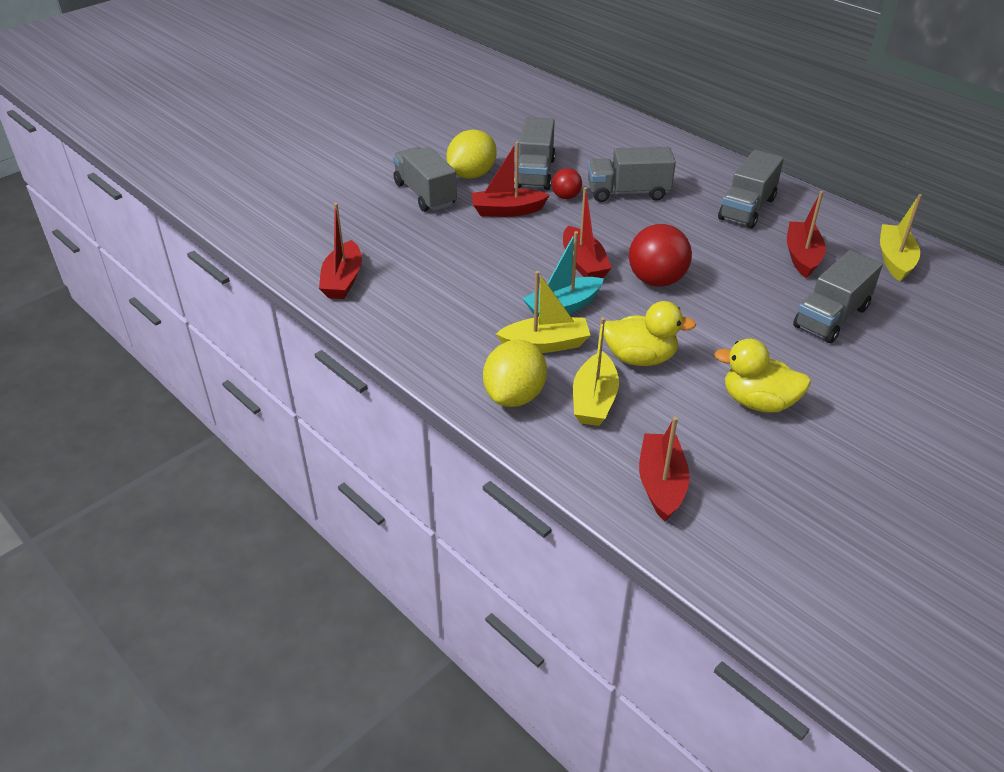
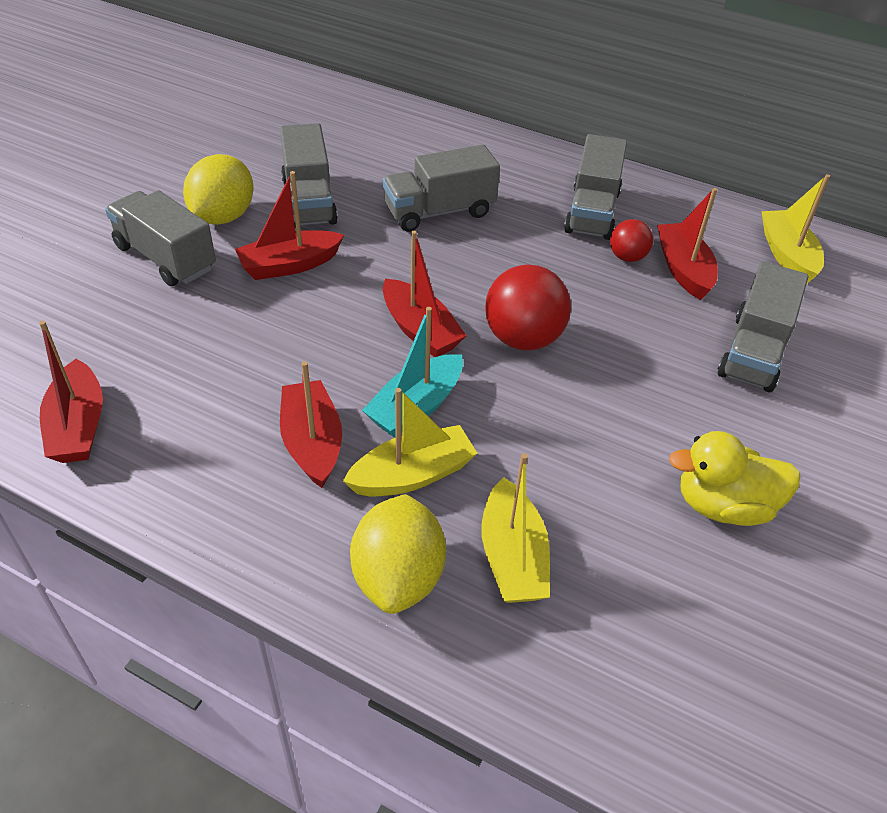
camera: 20 degrees left, 5 degrees up
(566, 197) = (361, 230): red ball -> red ball (627, 257)
(640, 358) = (548, 469): yellow duck -> none
(661, 484) = (656, 683): red boat -> red boat (312, 442)

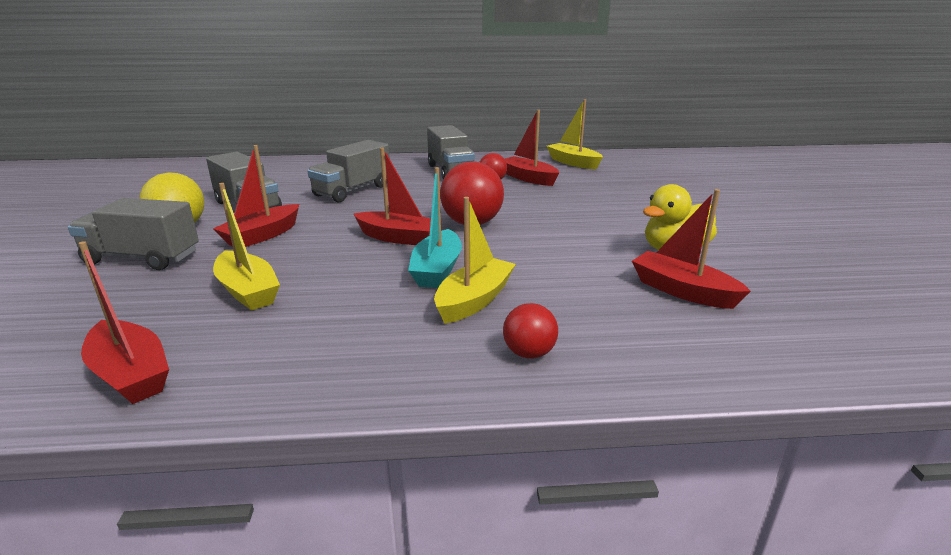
camera: 30 degrees left, 20 degrees down
(312, 442) = (377, 310): red boat -> red boat (682, 291)
(398, 577) = (529, 353): yellow lemon -> red ball
(512, 557) = (591, 313): yellow boat -> yellow boat (248, 291)
(754, 352) = (605, 195): grey truck -> none

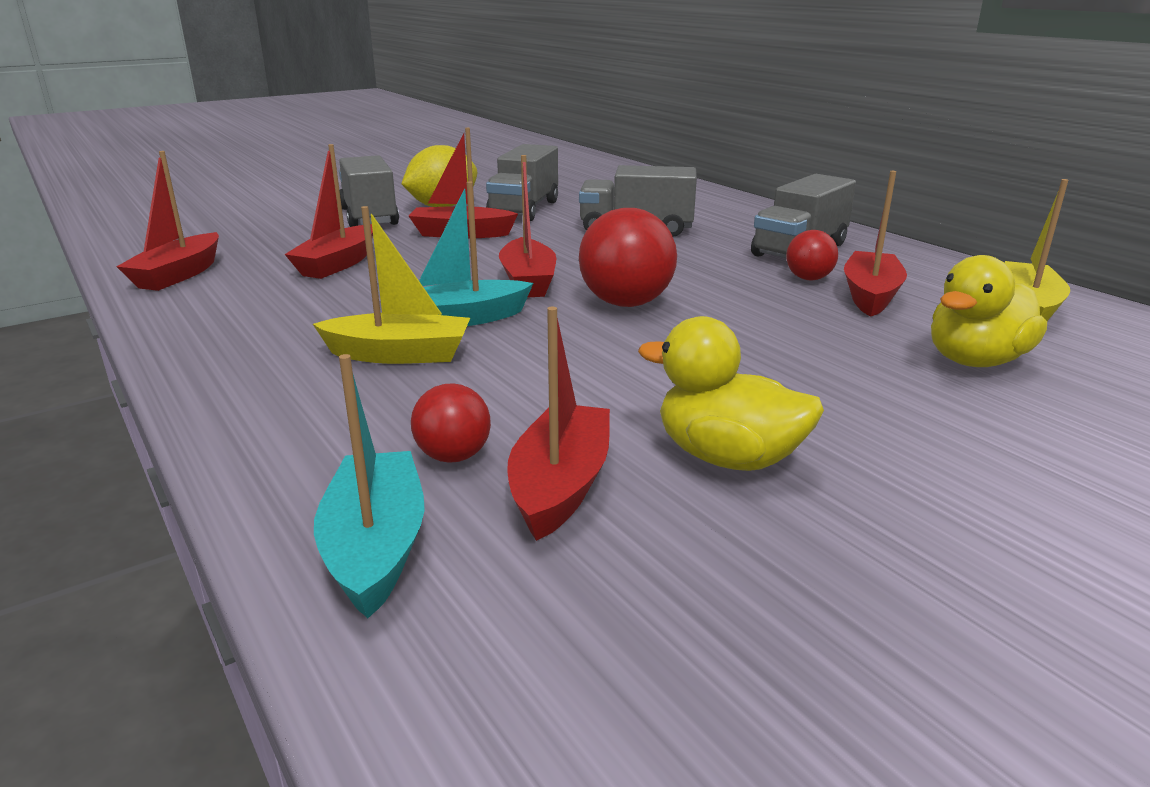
camera: 60 degrees right, 0 degrees up
(248, 291) = (337, 264): yellow boat -> red boat
(529, 353) = (291, 409): red ball -> red ball (453, 456)
(616, 185) = (975, 361): none -> yellow duck
(726, 351) = (376, 547): none -> turquoise boat

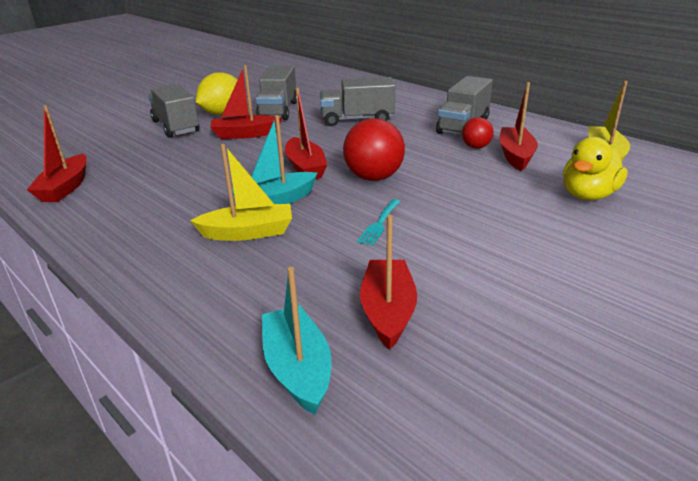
camera: 10 degrees left, 5 degrees up
(337, 264) = (173, 167): red boat -> none
(453, 456) = (316, 301): red ball -> none
(605, 364) = (379, 224): none -> turquoise fork
(727, 457) = (475, 279): yellow duck -> none

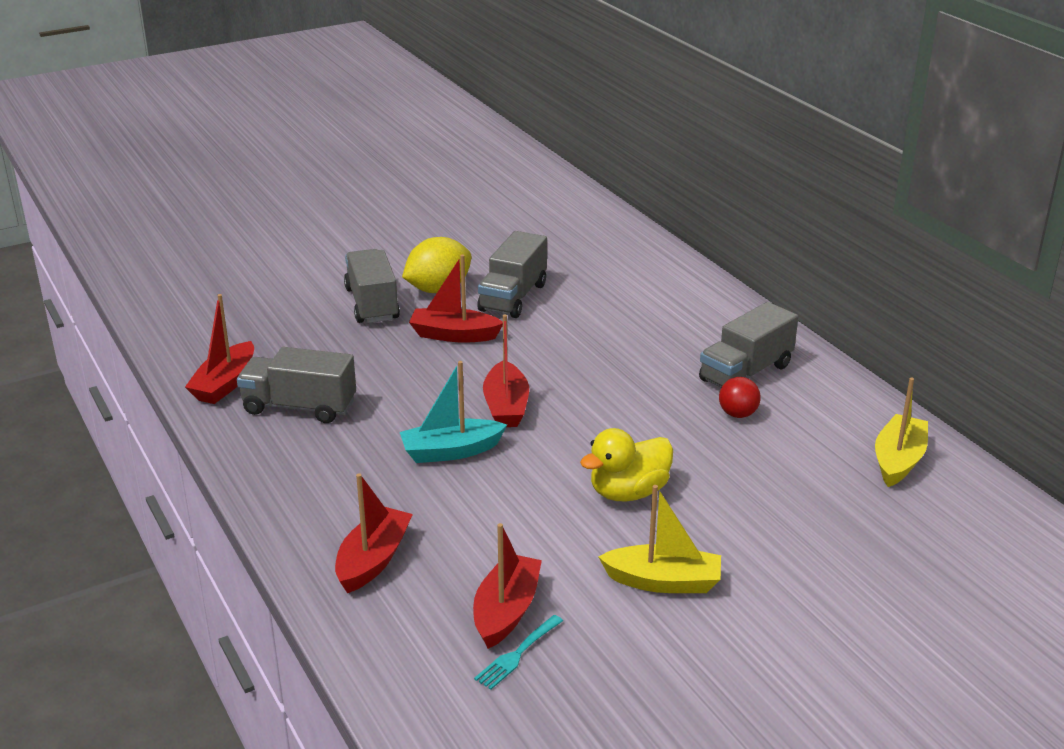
camera: 15 degrees right, 0 degrees up
(248, 232) = (405, 488): yellow boat -> yellow boat (663, 582)
(298, 369) = (397, 647): turquoise boat -> none
(357, 119) = (610, 334): grey truck -> grey truck (299, 407)
(374, 177) = (580, 438): red ball -> none
(379, 224) = (552, 507): turquoise fork -> turquoise fork (517, 654)
(516, 155) = (779, 438): red boat -> red boat (373, 560)
(588, 195) = (823, 518): yellow duck -> yellow duck (628, 492)

